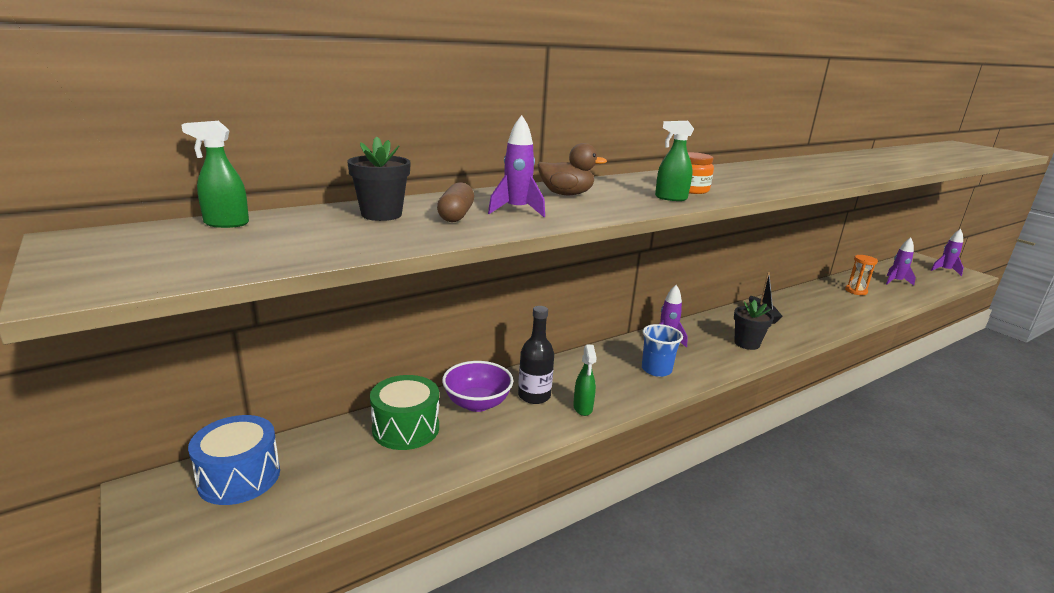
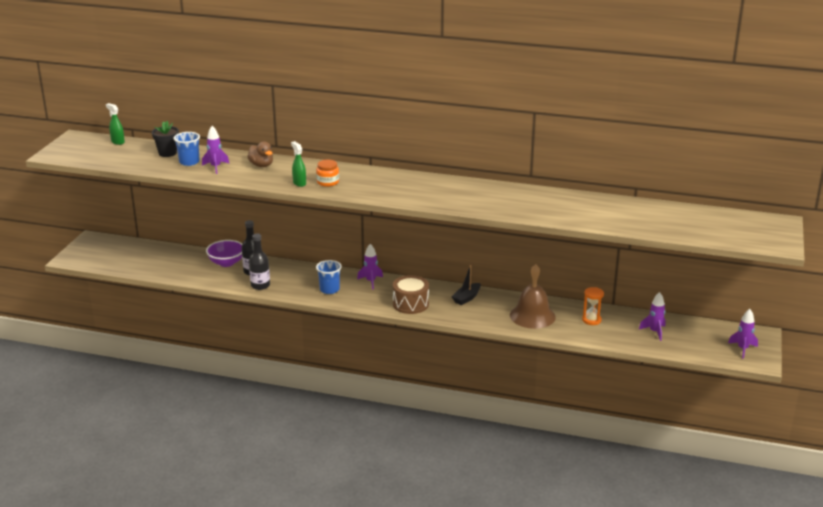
camera: 50 degrees right, 5 degrees up
(239, 477) = (117, 247): blue drum -> none
(406, 428) = (186, 258): green drum -> none
(456, 215) = (189, 162): brown capsule -> blue cup
(583, 408) = (260, 285): green spray bottle -> black bottle
(746, 343) = (410, 304): black flower pot -> brown drum
(827, 306) = (532, 316): none -> brown bell

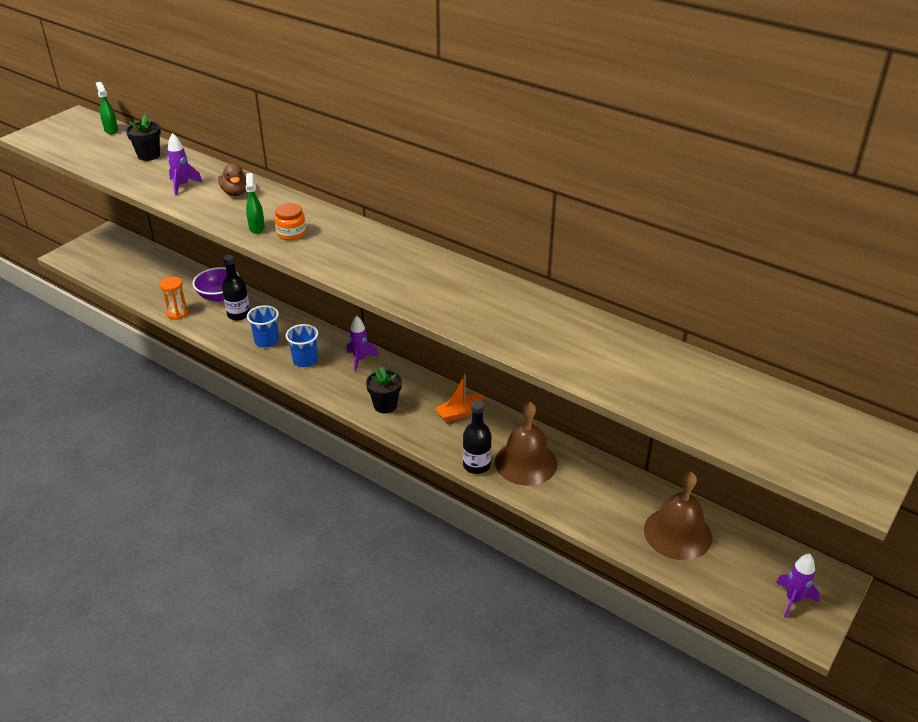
camera: 20 degrees right, 10 degrees up
(189, 162) = (161, 172): blue cup -> blue cup (266, 341)
(260, 285) = (233, 336): black bottle -> black bottle (476, 465)
(410, 304) = (385, 405): brown drum -> black flower pot
(466, 298) = (459, 413): black boat -> orange boat
(591, 320) = (600, 490): orange hourglass -> orange hourglass (177, 313)
(654, 332) = (677, 533): purple rocket -> brown bell

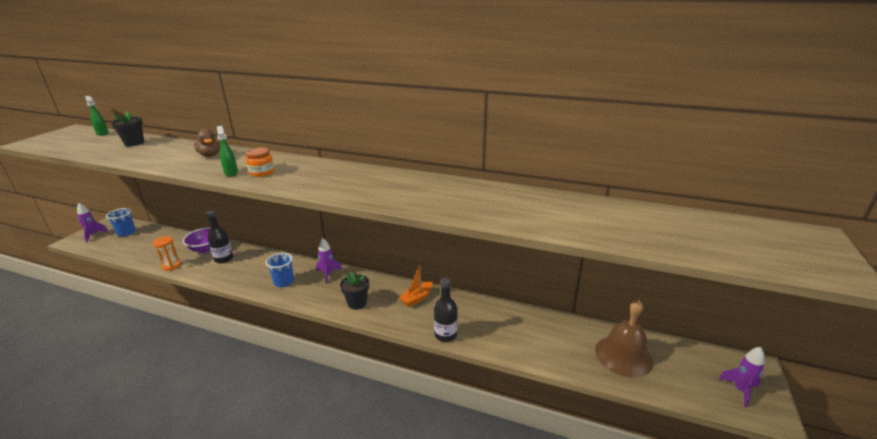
camera: 15 degrees left, 10 degrees down
(183, 185) = (164, 156): purple rocket -> purple rocket (93, 235)
(266, 341) = (249, 273): blue cup -> blue cup (126, 233)
(526, 462) = (483, 325): brown bell -> none

